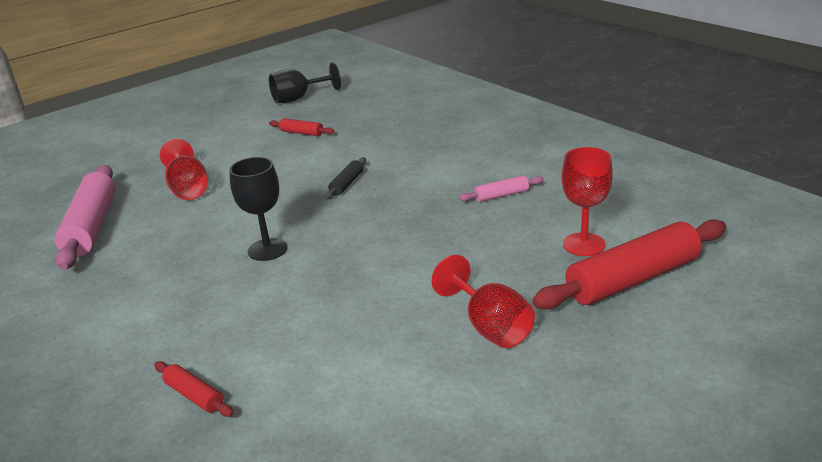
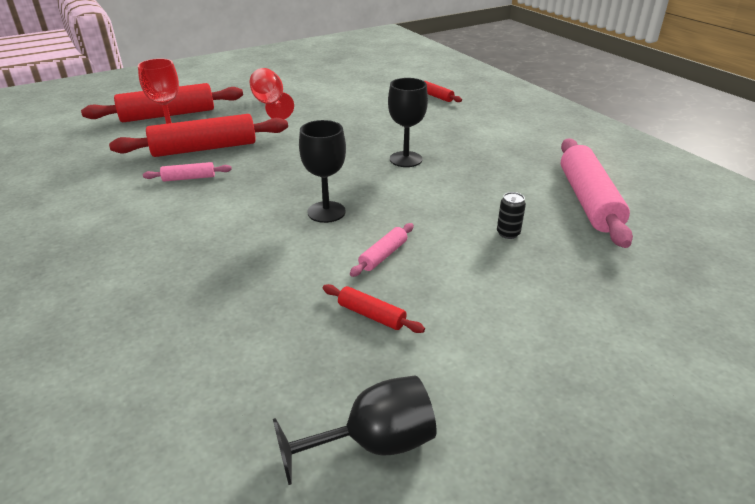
camera: 175 degrees left, 5 degrees up
(188, 188) = (508, 233): red goblet -> black can
(294, 161) = (383, 255): none -> pink rolling pin
(347, 184) = (326, 212): black rolling pin -> black goblet
(519, 231) = (204, 148): none -> red rolling pin

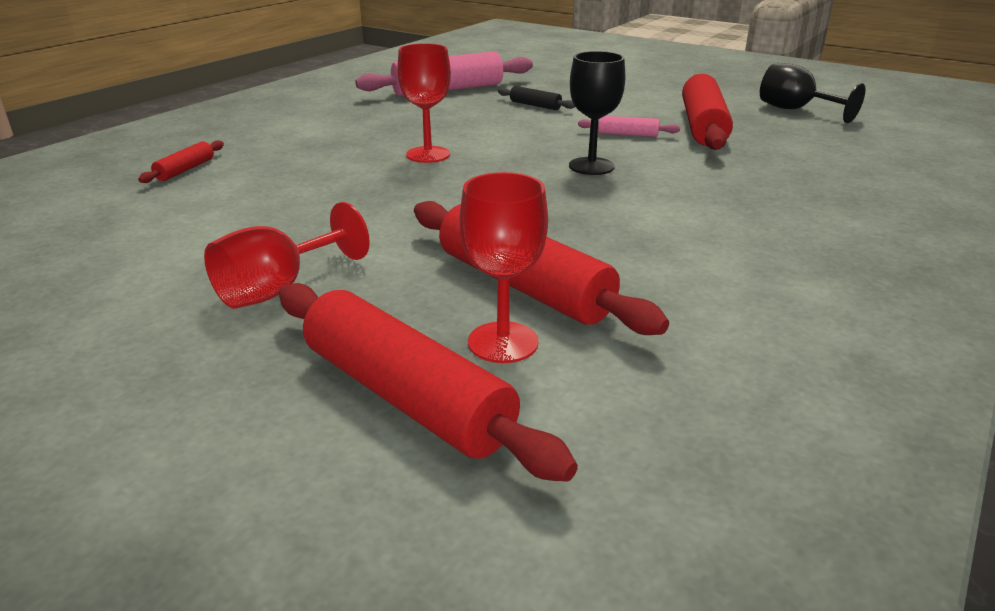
camera: 115 degrees left, 5 degrees down
(189, 178) = (624, 261): pink rolling pin -> none
(371, 315) = (703, 126): red rolling pin -> red rolling pin, size x2.19
(405, 159) = (428, 155): black goblet -> red goblet
(508, 233) = (535, 105): black can -> black rolling pin

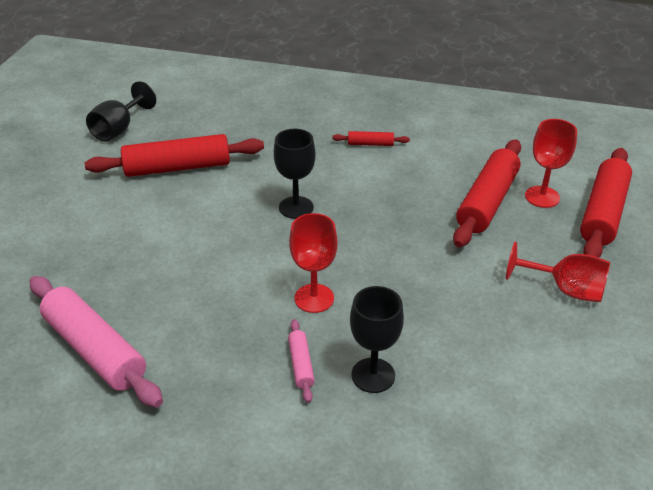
camera: 110 degrees left, 10 degrees up
(185, 170) = (439, 454): red rolling pin -> red rolling pin (370, 144)
(301, 161) = (373, 375): none -> black goblet
(535, 105) = (143, 267): black rolling pin -> none
(627, 134) = (214, 201): pink rolling pin -> pink rolling pin (301, 365)

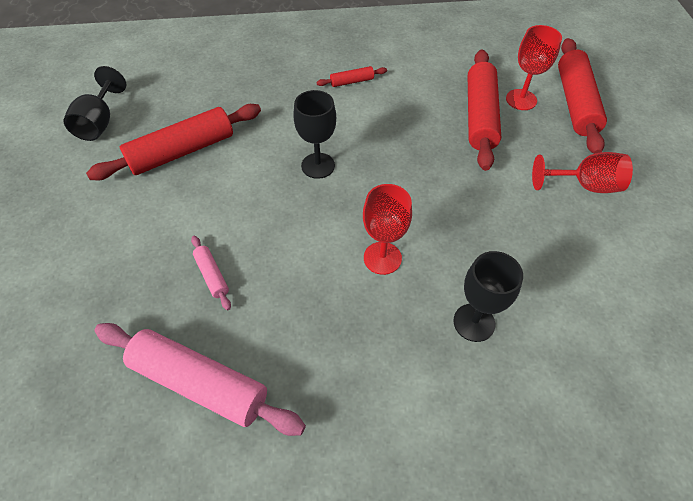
camera: 20 degrees left, 15 degrees up
(301, 365) = (406, 333): pink rolling pin -> pink rolling pin (212, 275)

